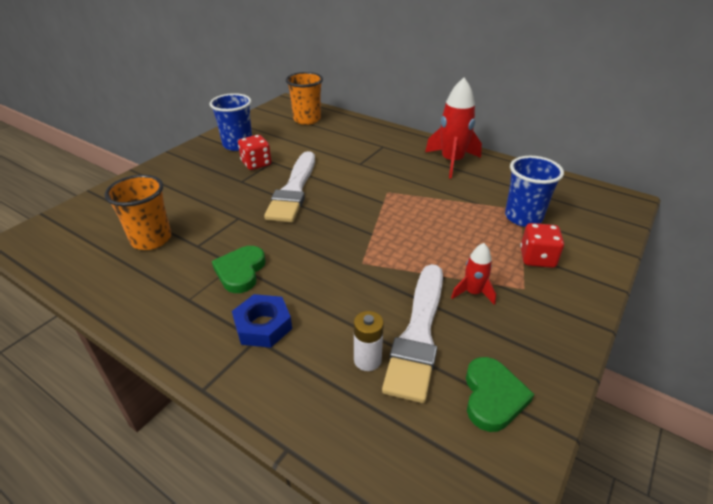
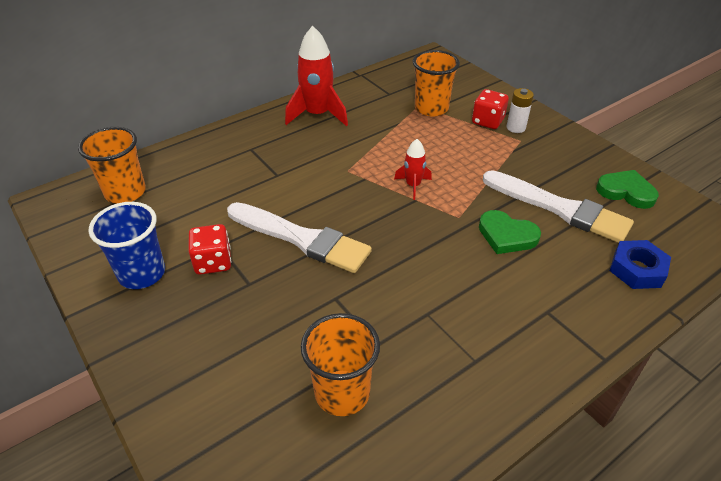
camera: 70 degrees left, 5 degrees up
(240, 271) = (442, 309): green heart -> green heart (506, 235)
(263, 326) = (530, 303): blue nut -> blue nut (637, 269)
(367, 360) = (584, 244): white battery -> white battery (516, 128)
(473, 292) = (519, 166): red rocket -> red rocket (413, 185)
(523, 217) = (431, 108): blue cup -> orange cup

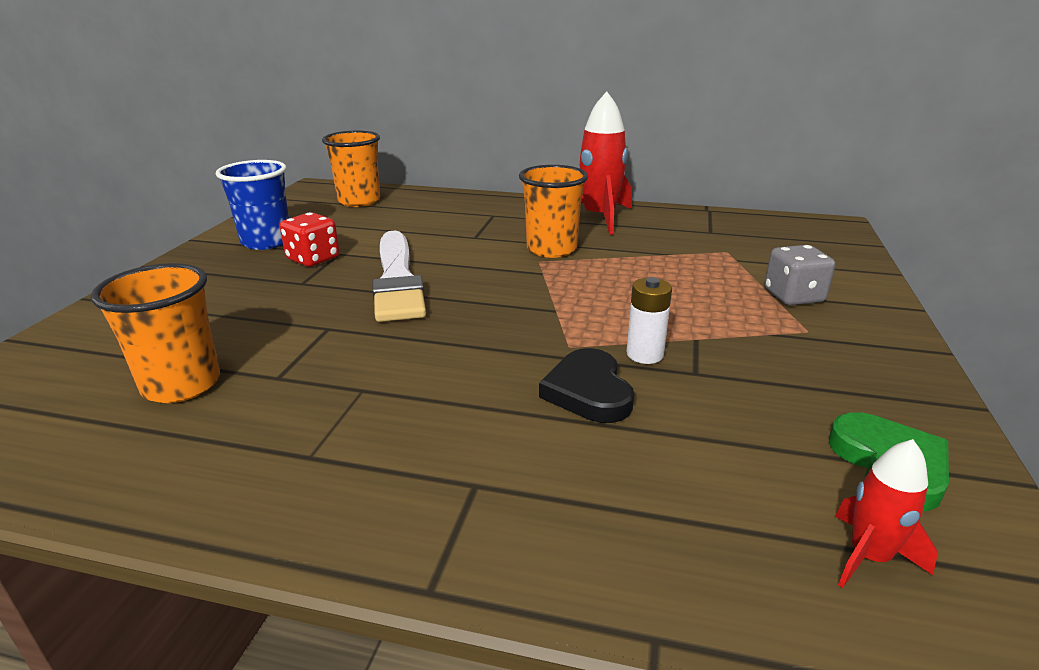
camera: 50 degrees right, 15 degrees down
(413, 185) = (577, 299): red rocket -> red rocket (869, 557)
(431, 108) = (737, 259): orange cup -> orange cup (551, 249)
(487, 121) = (793, 296): red dice -> grey dice
(506, 235) = (588, 391): green heart -> black heart
(516, 128) = (826, 318): white battery -> white battery (644, 354)
(559, 208) = (722, 413): white brush -> none
(637, 269) = (707, 551): blue nut -> none

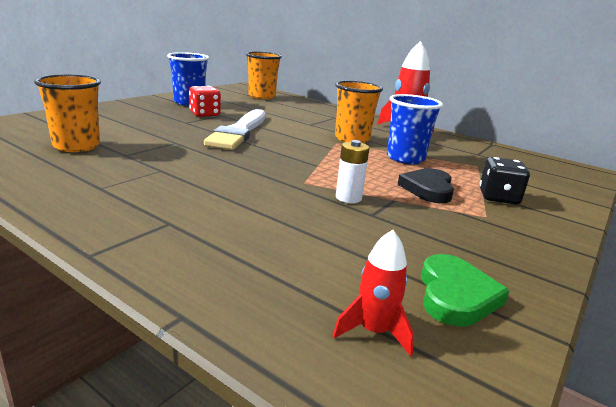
camera: 20 degrees right, 5 degrees down
(588, 391) = (288, 204): black heart -> black heart (428, 189)
(642, 264) = (405, 158): none -> blue cup
(793, 296) = (498, 197): grey dice -> black dice

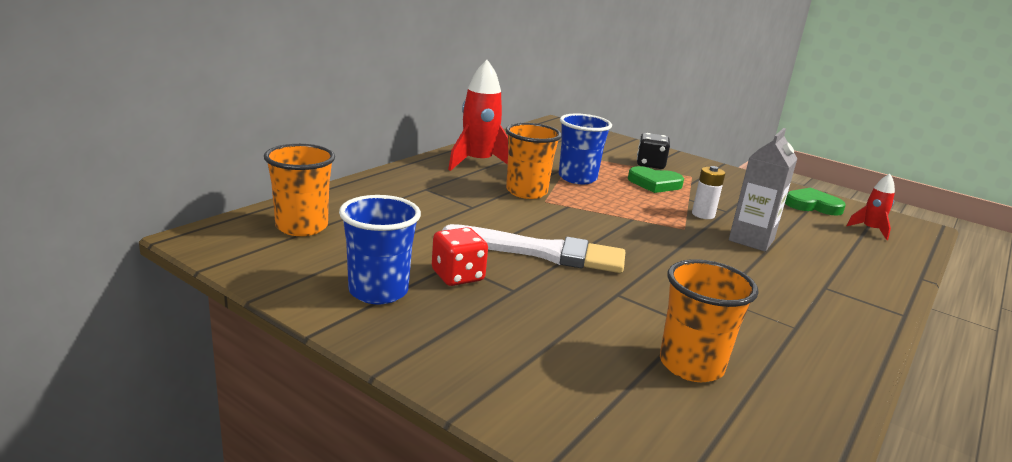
camera: 90 degrees left, 0 degrees up
(286, 209) = (751, 240): none -> grey carton
(428, 189) = (654, 183): black heart -> green heart

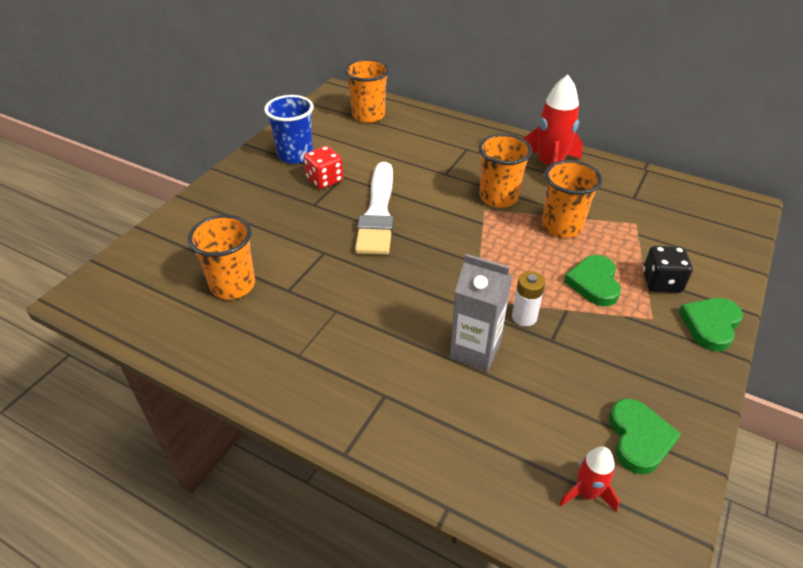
camera: 85 degrees right, 20 degrees up
(577, 178) = (561, 226): blue cup -> orange cup
(694, 163) = (710, 325): none -> green heart

